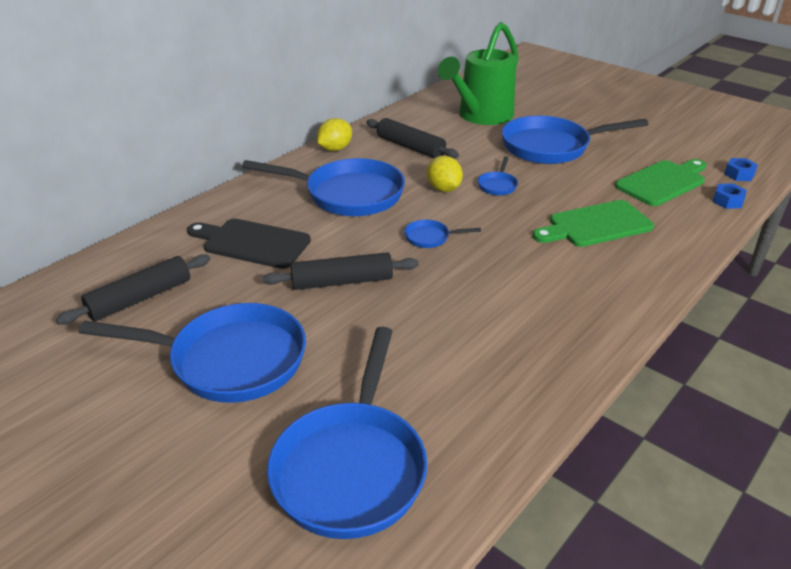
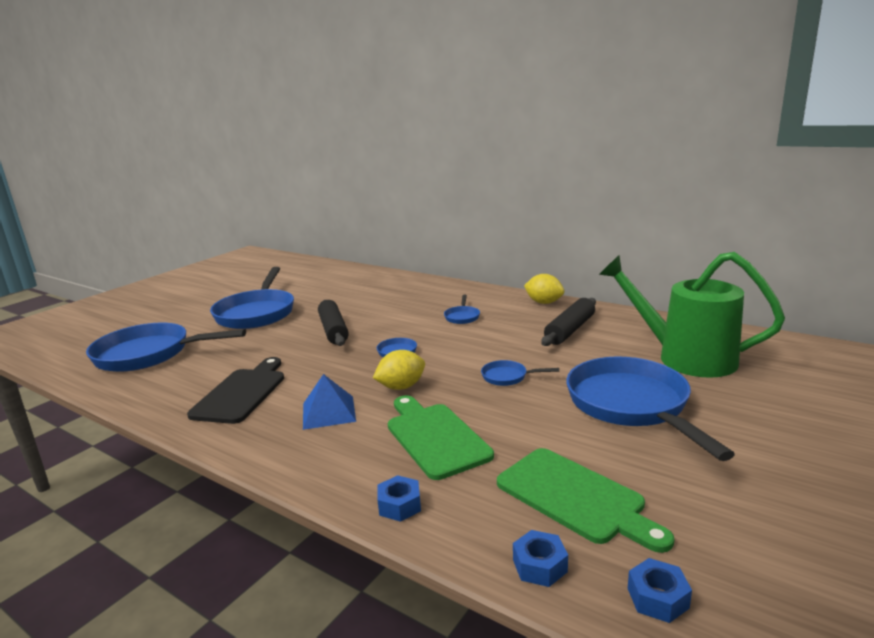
camera: 85 degrees right, 15 degrees down
(140, 298) = (322, 285): black rolling pin -> none
(252, 243) = (383, 299): black cutting board -> black cutting board (241, 393)
(348, 194) = (462, 317): blue pan -> blue pan, size x0.42
(443, 189) = (488, 352): yellow lemon -> yellow lemon (401, 387)
(552, 279) = (329, 412): none -> blue pyramid
(685, 244) = (399, 505): none -> blue nut

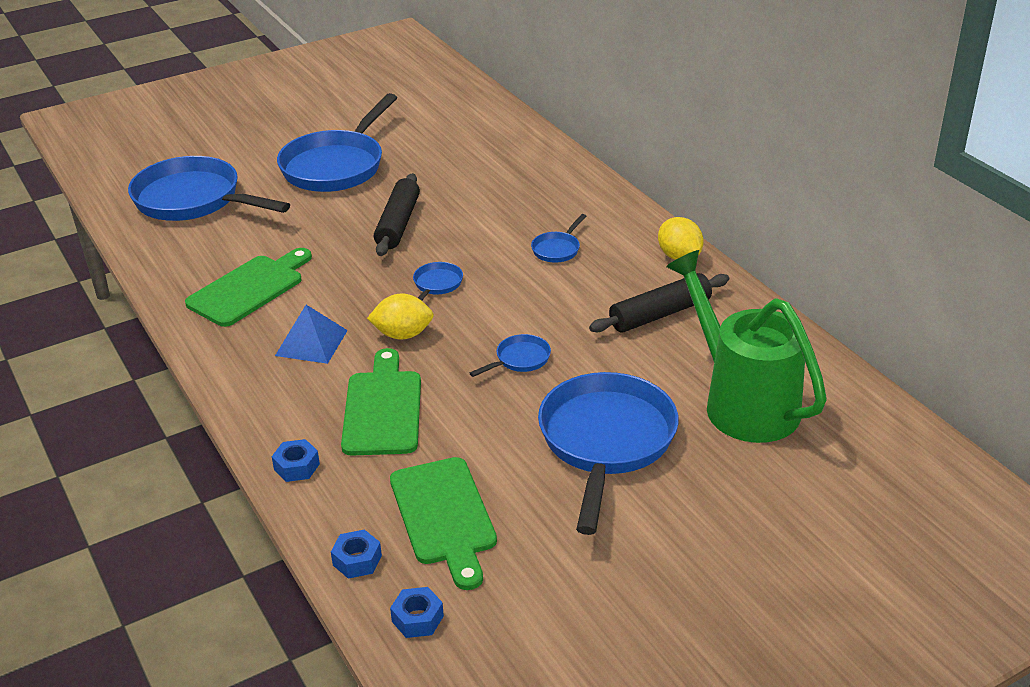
camera: 25 degrees right, 15 degrees up
(241, 393) = (249, 288): black cutting board -> green cutting board
(507, 377) = (520, 359): blue pan -> blue pan turned 105 degrees clockwise

